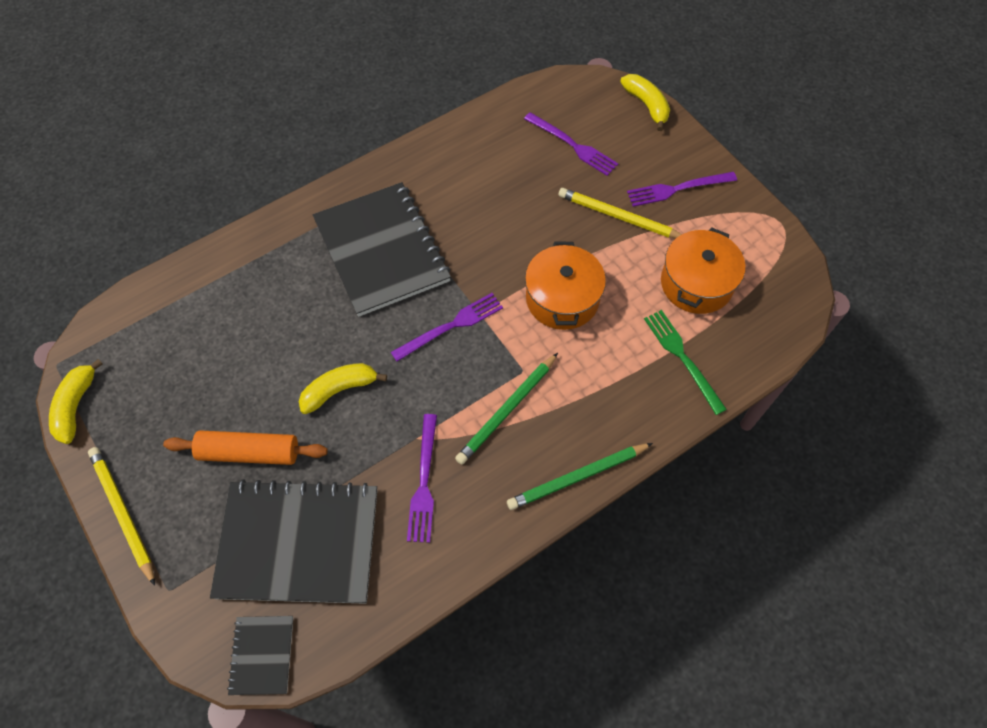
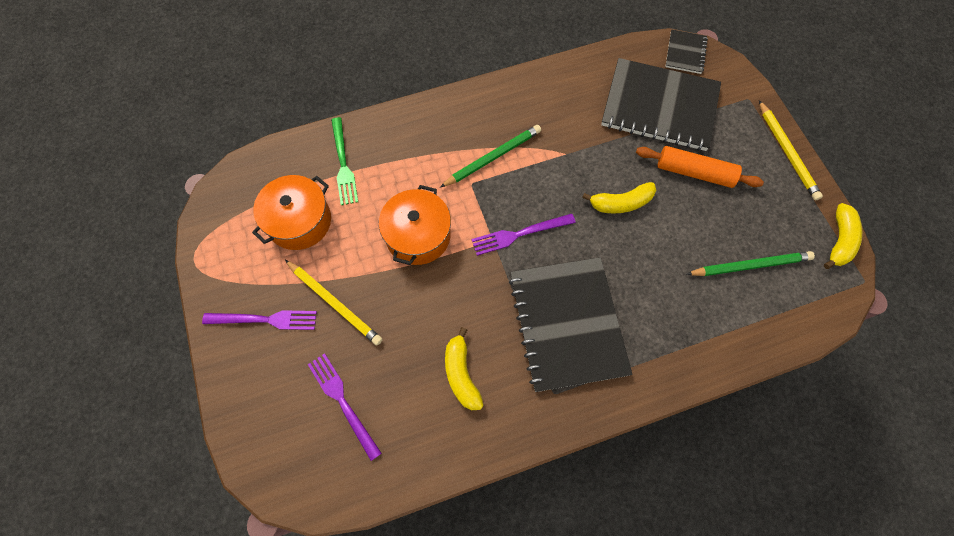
camera: 165 degrees left, 5 degrees up
(424, 482) = (566, 124): purple fork -> none
(577, 477) = (457, 103): green pencil -> green pencil (750, 266)
(647, 105) = (240, 437): yellow banana -> yellow banana (461, 374)

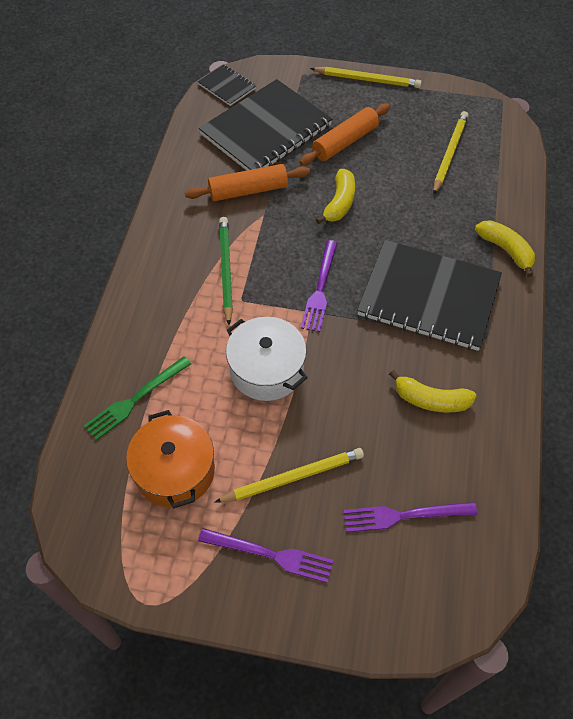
camera: 60 degrees left, 10 degrees down
(264, 320) = (270, 555): purple fork -> purple fork turned 75 degrees clockwise
(343, 164) = (136, 399): green fork -> green fork turned 120 degrees clockwise
(418, 235) = (266, 370): orange pot -> white pot
(583, 129) = (248, 191): none -> orange rolling pin
(750, 266) = (449, 154): green pencil -> yellow pencil
(839, 240) = (461, 94): yellow banana -> yellow banana (506, 250)

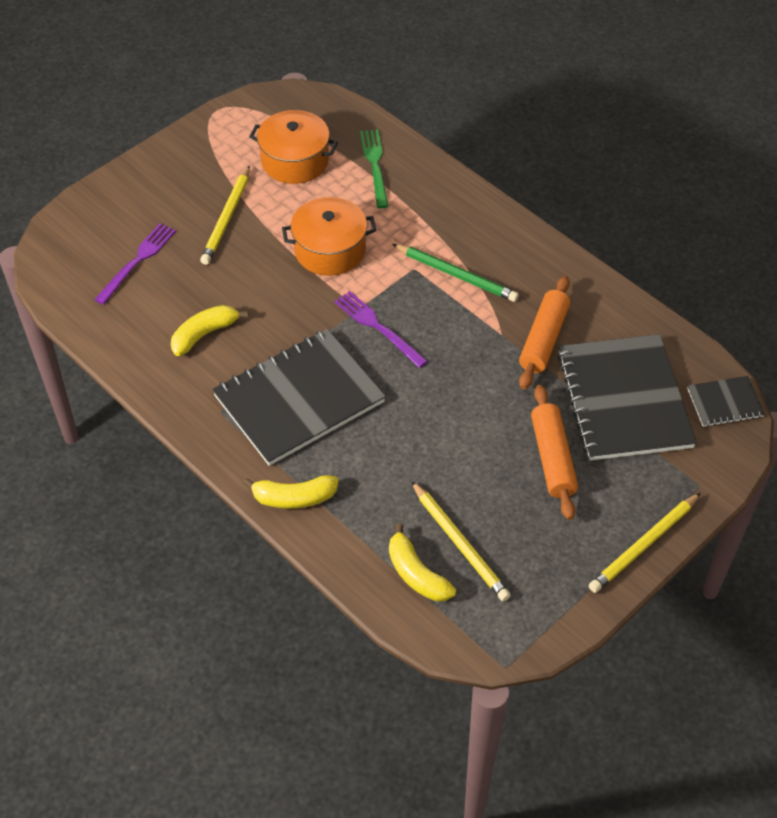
camera: 125 degrees right, 5 degrees down
(266, 370) = (330, 250): white pot -> orange pot
(270, 555) = (186, 179): purple fork -> none
(339, 203) = (468, 401): yellow banana -> yellow banana (416, 574)

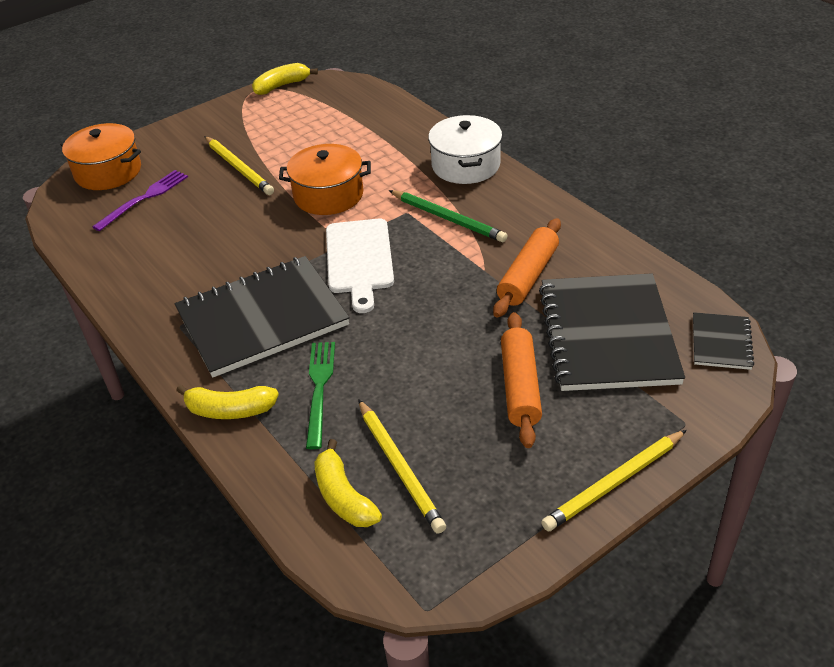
camera: 10 degrees right, 10 degrees down
(204, 334) = (186, 259): yellow banana -> yellow banana (282, 86)
(226, 218) = (238, 168): yellow pencil -> yellow pencil turned 60 degrees counterclockwise
(295, 161) = (314, 127): orange pot -> orange pot (108, 172)
(375, 165) = (388, 132): green fork -> green fork (319, 389)
(378, 327) = (359, 260): purple fork -> white cutting board
(463, 207) = (465, 165): none -> white pot
(724, 403) = (721, 342): black notebook -> black notebook turned 75 degrees counterclockwise

